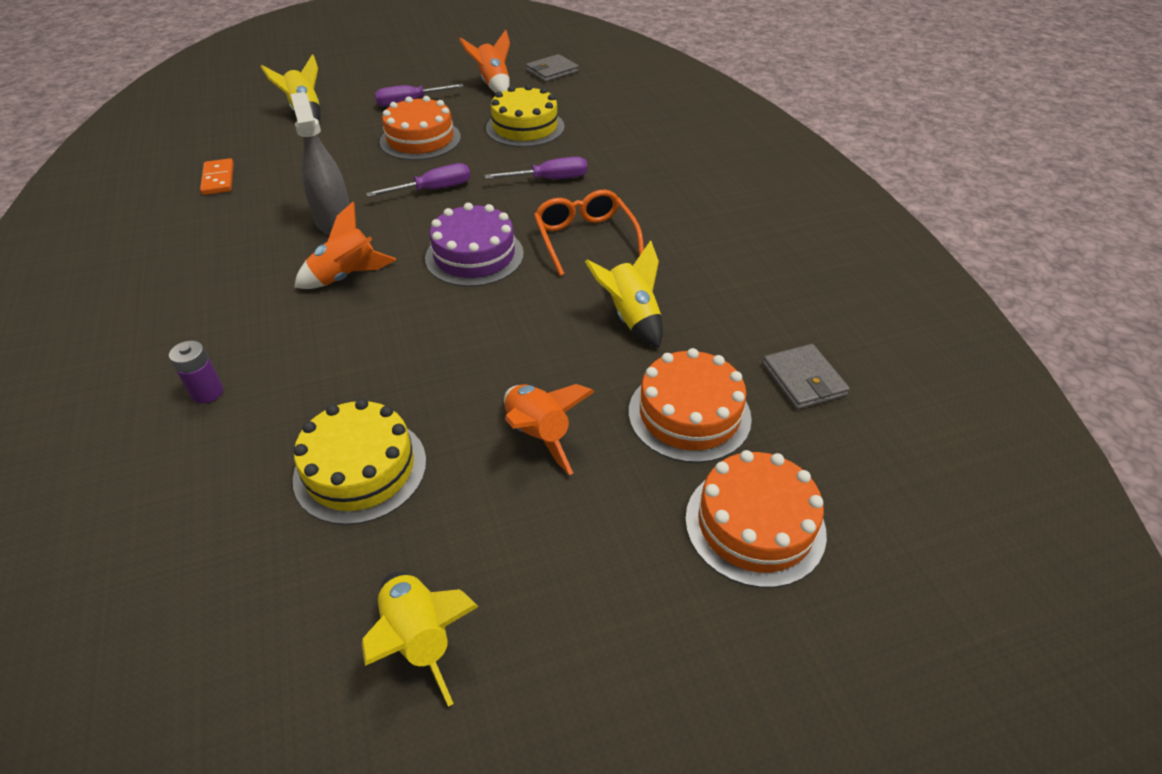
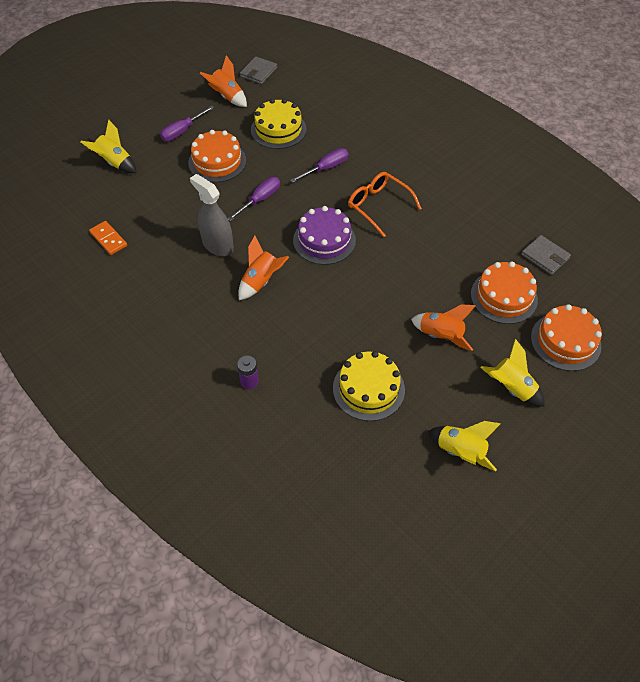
camera: 25 degrees left, 10 degrees up
(631, 318) = (439, 251): yellow rocket -> yellow rocket (511, 388)

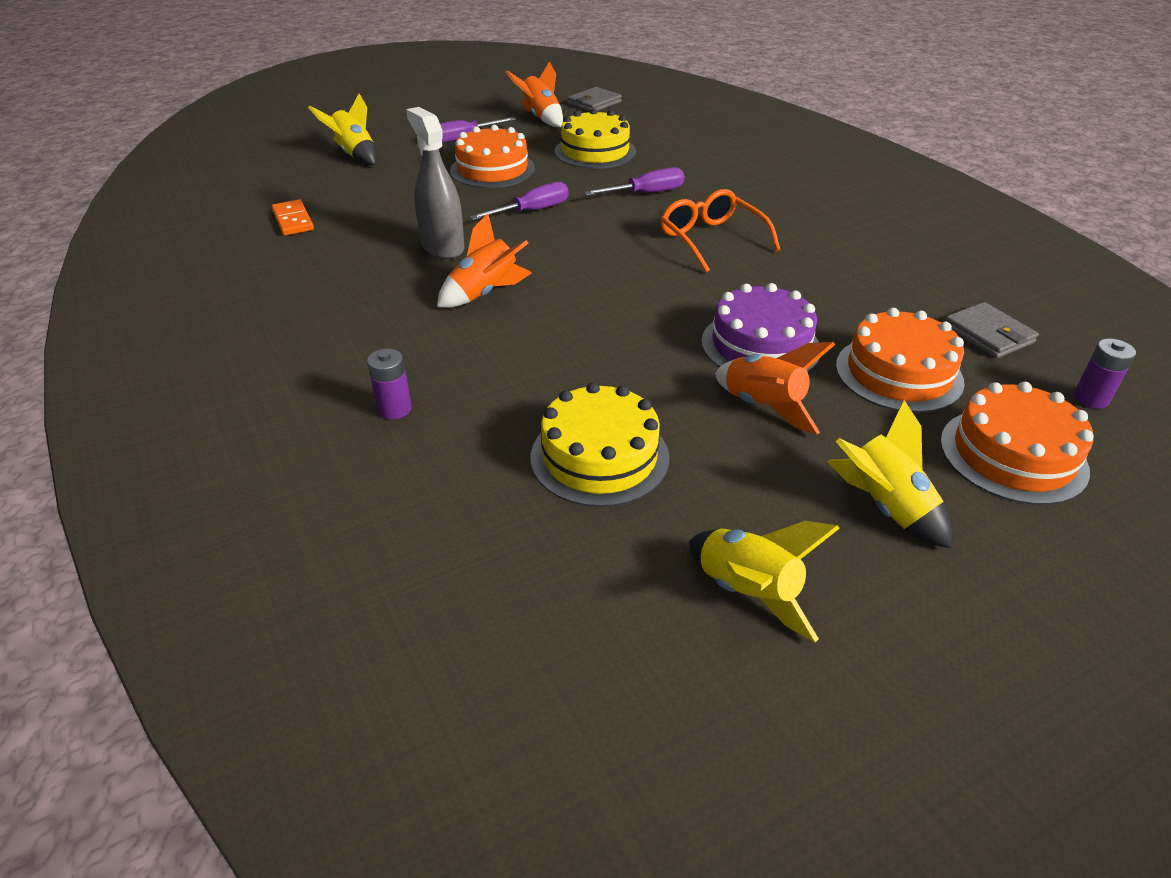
camera: 15 degrees right, 15 degrees down
(324, 240) = (608, 263): purple cake -> purple cake (760, 345)
(599, 294) = (1091, 398): none -> purple battery

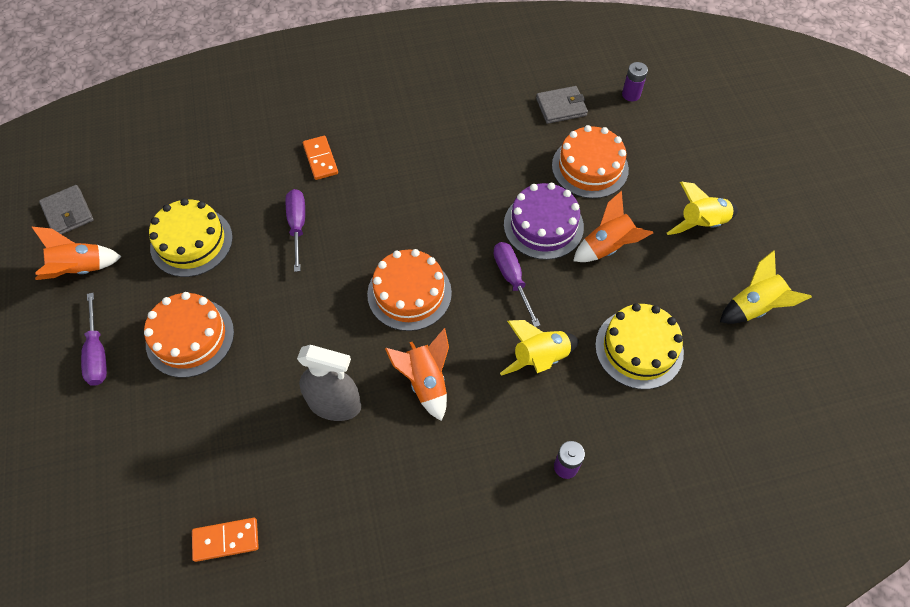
camera: 75 degrees left, 20 degrees up
(355, 155) = (84, 469): yellow rocket -> yellow rocket (540, 358)
(442, 247) = (335, 404): grey spray bottle -> grey spray bottle turned 150 degrees counterclockwise
(532, 211) = (294, 320): purple screwdriver -> purple screwdriver (512, 279)
(711, 239) = (395, 206): orange glasses -> none
(741, 190) = (320, 159): none -> orange domino
(1013, 455) = (670, 151): orange cake -> orange cake (409, 293)

